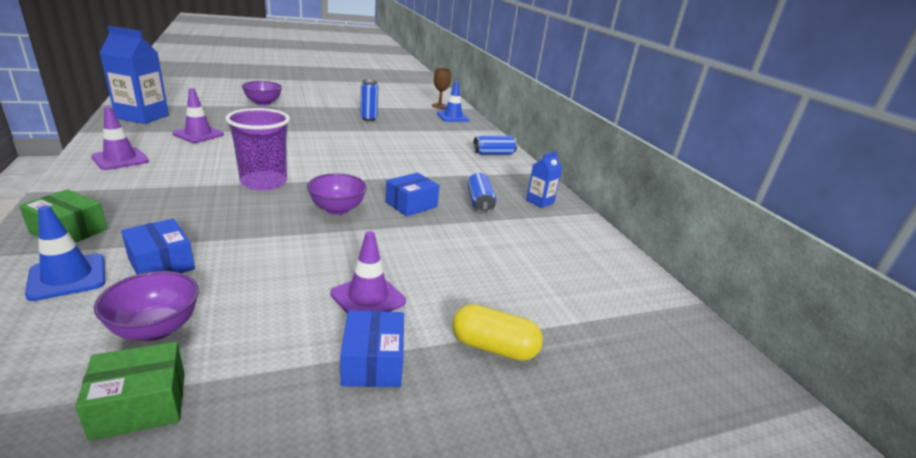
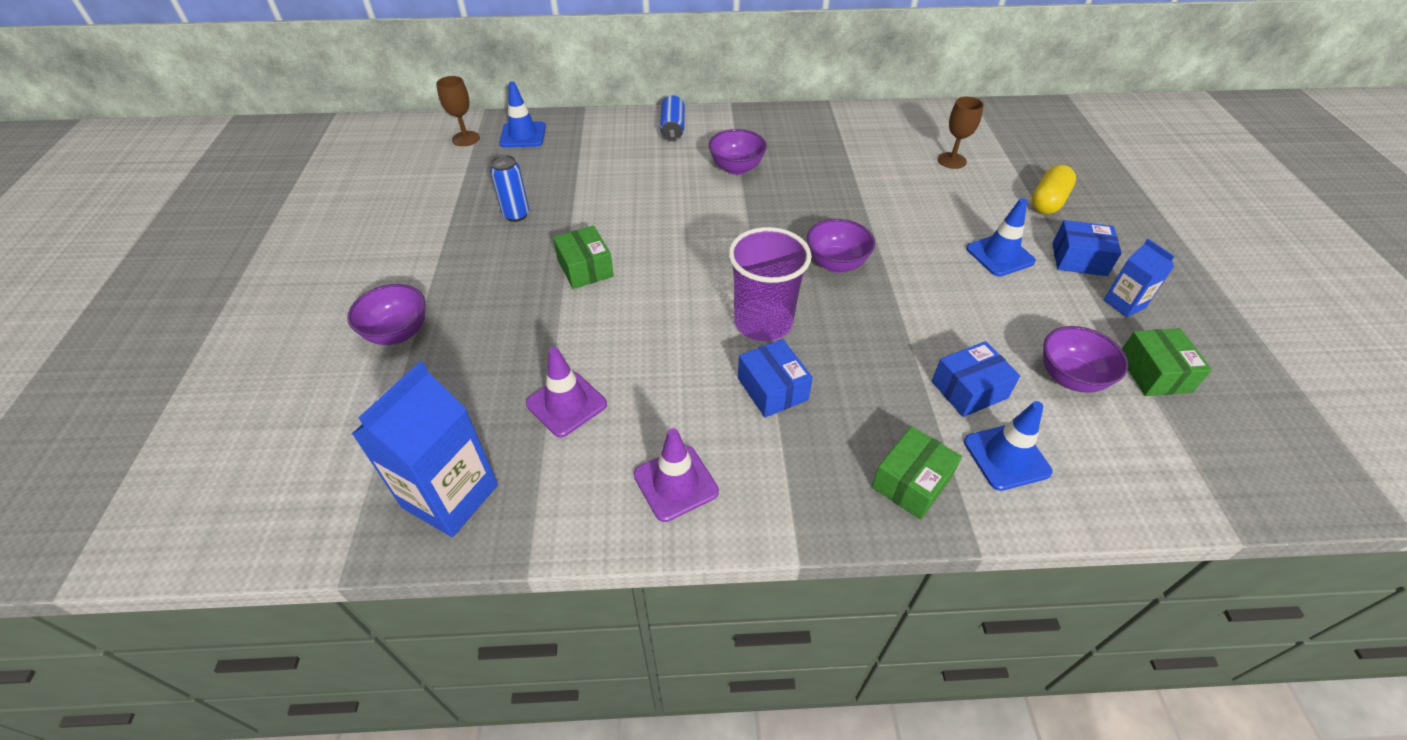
camera: 70 degrees left, 20 degrees up
(320, 135) = (585, 268): none -> green box
(368, 298) = (1000, 255): purple traffic cone -> blue traffic cone
(411, 204) = (820, 210): blue box -> blue box (772, 389)
(454, 174) = (736, 168): none -> purple bowl
(480, 202) = (811, 164): blue can -> none
(539, 201) = (807, 127): blue carton -> blue carton (1124, 304)
(539, 277) = (951, 160): none -> brown goblet

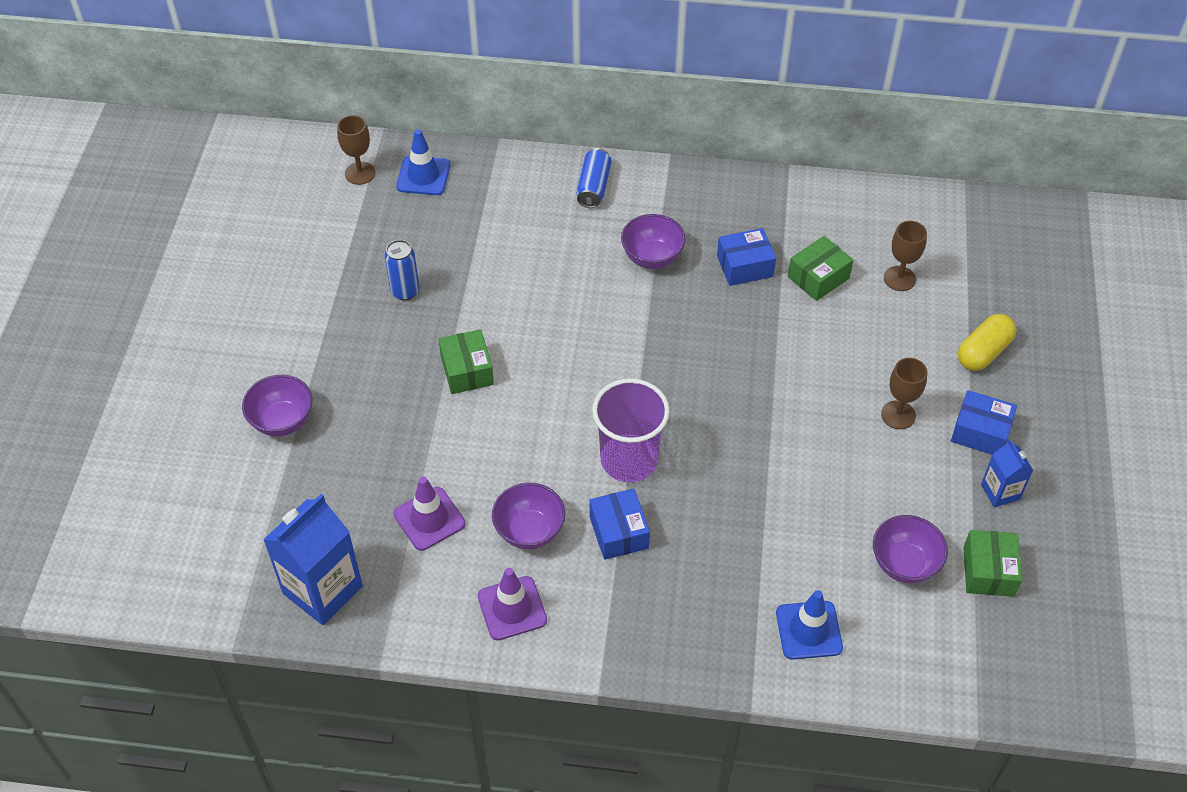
camera: 10 degrees right, 5 degrees up
(836, 264) = (722, 401): purple bowl -> purple bowl (529, 531)
(911, 482) = (715, 640): green box -> green box (818, 277)
(969, 389) = (802, 561): blue box -> blue box (744, 266)
(1000, 255) = (898, 415): blue traffic cone -> brown goblet

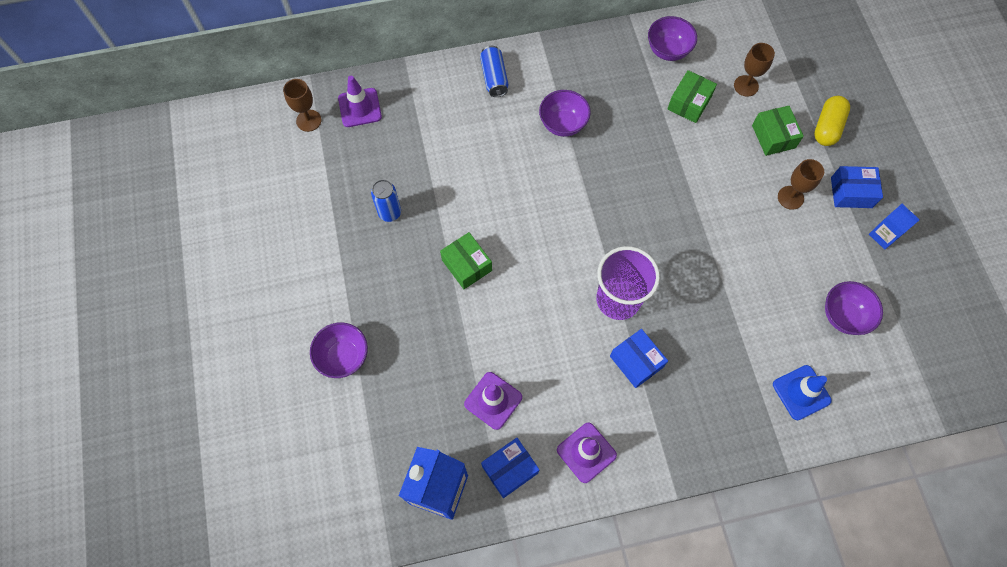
camera: 20 degrees left, 15 degrees up
(423, 176) = (360, 108): blue traffic cone -> purple traffic cone
(529, 531) = (571, 384): purple bowl -> purple bowl (668, 50)
(744, 266) = (633, 110): blue box -> blue box (510, 469)
(988, 571) = (901, 301): green box -> green box (773, 136)

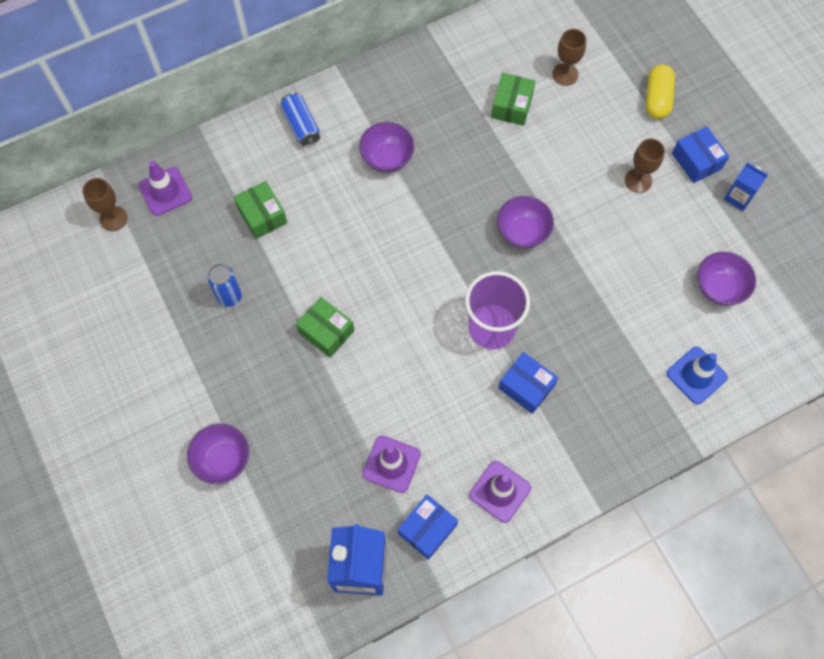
camera: 15 degrees left, 0 degrees up
(668, 50) = (476, 55): purple bowl -> purple bowl (522, 232)
(773, 136) = (605, 121): green box -> green box (262, 215)
(851, 192) = (696, 161): blue box -> blue box turned 75 degrees clockwise

